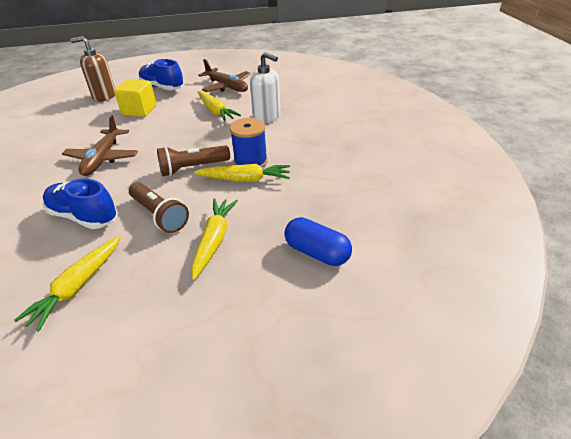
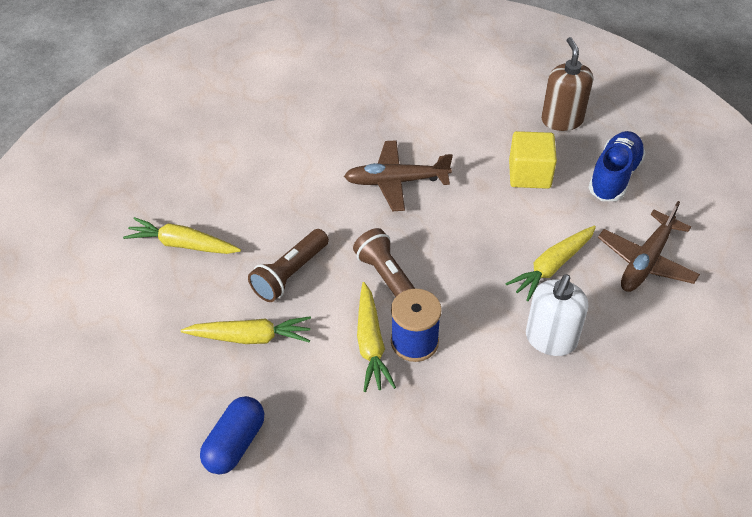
camera: 80 degrees right, 10 degrees up
(84, 216) = (282, 208): blue shoe -> none

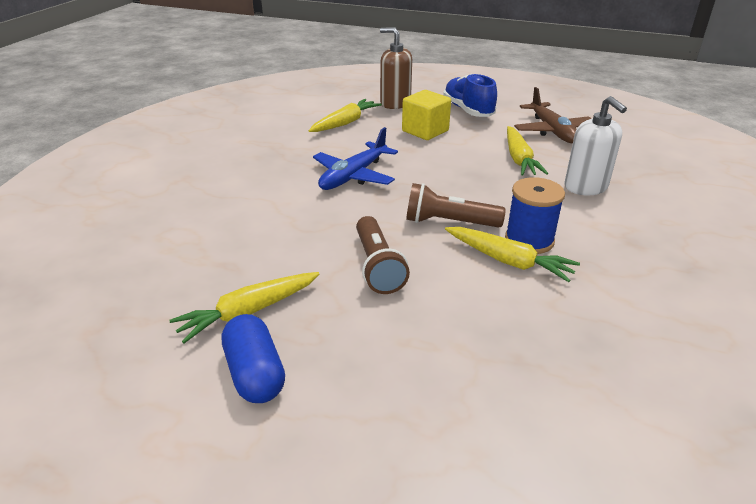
camera: 50 degrees left, 15 degrees down
(235, 444) = (554, 402): blue capsule -> blue capsule (255, 373)
(250, 337) = (424, 324): yellow carrot -> yellow carrot (345, 123)
(396, 181) = (354, 175): brown plane -> blue plane

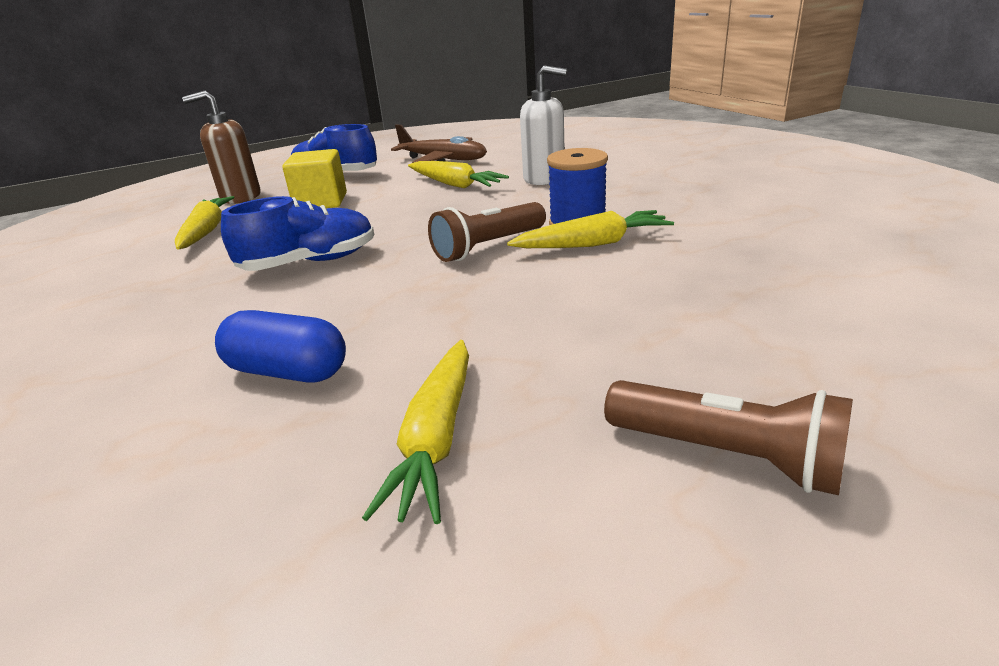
camera: 45 degrees left, 5 degrees down
(255, 373) = (573, 482): blue capsule -> blue capsule (288, 371)
(354, 175) = (310, 262): blue plane -> blue shoe
(377, 266) = (493, 310): brown flashlight -> brown flashlight (727, 456)

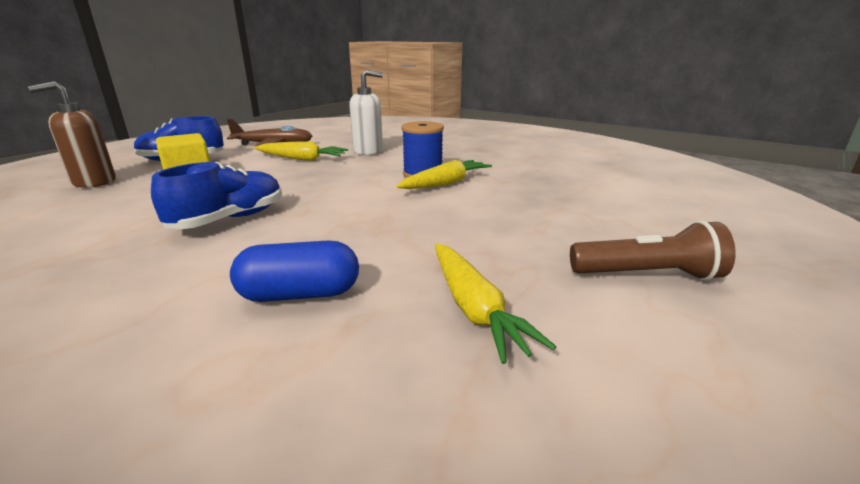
camera: 30 degrees left, 5 degrees down
(206, 231) = (83, 210): yellow carrot -> none
(488, 247) = (374, 193): brown flashlight -> none

